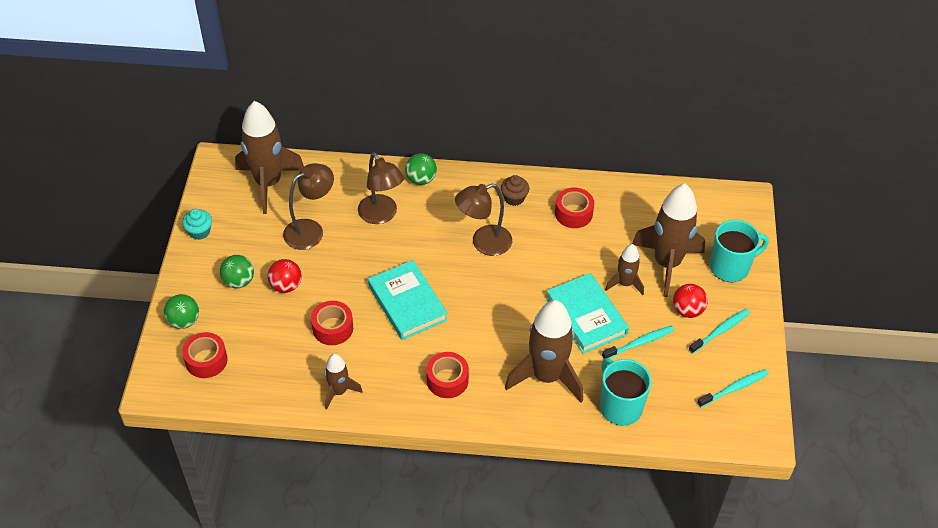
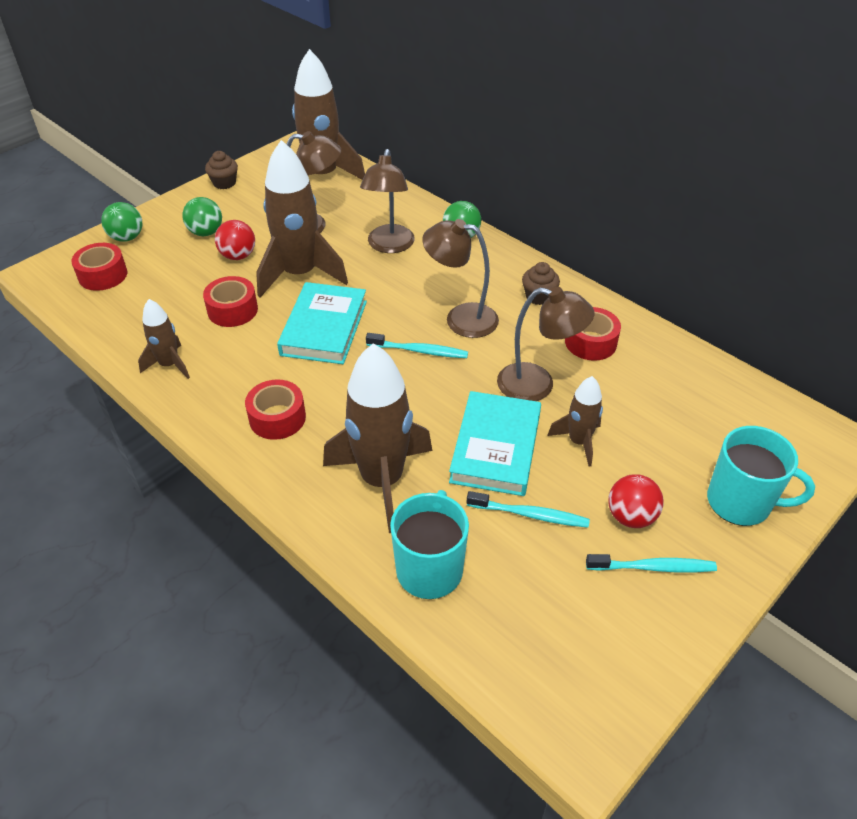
camera: 40 degrees right, 5 degrees down
(199, 231) = (224, 183): turquoise cupcake -> brown cupcake
(571, 262) = (537, 385): none -> brown lamp
(667, 263) = (655, 451): brown rocket -> brown rocket (300, 274)
(734, 388) = (604, 650): turquoise toothbrush -> turquoise toothbrush (419, 351)

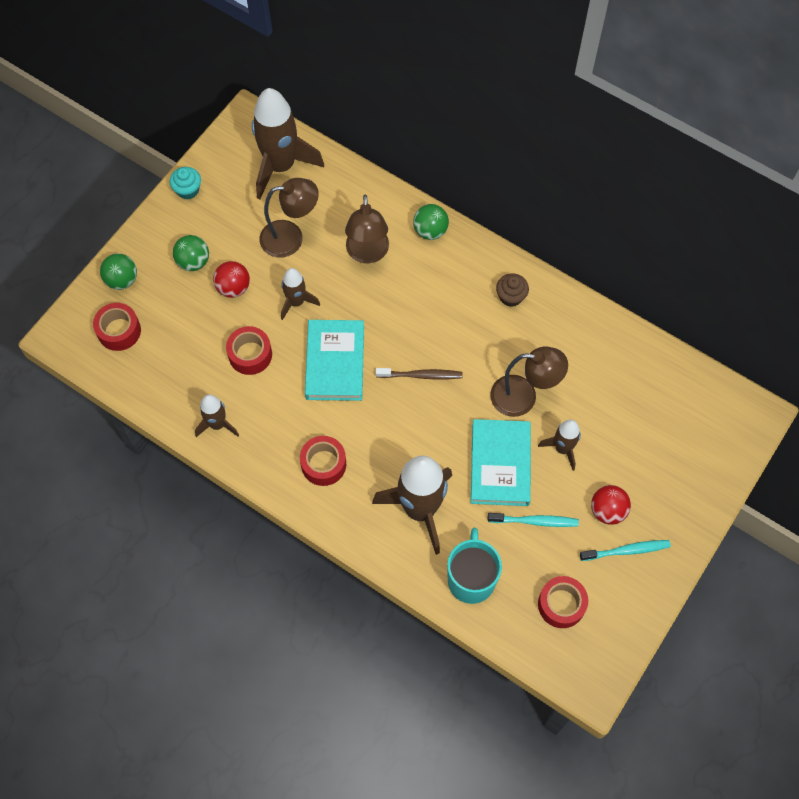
camera: 10 degrees left, 20 degrees up
(224, 183) = (188, 190): brown cupcake -> turquoise cupcake
(300, 274) = (296, 302): brown rocket -> brown rocket, size x0.52
(419, 351) = (421, 375): turquoise toothbrush -> brown toothbrush
(461, 318) = (448, 333): brown lamp -> none
(590, 342) = (561, 343): red tape -> red tape (561, 604)
(741, 502) = (686, 484): turquoise mug -> none

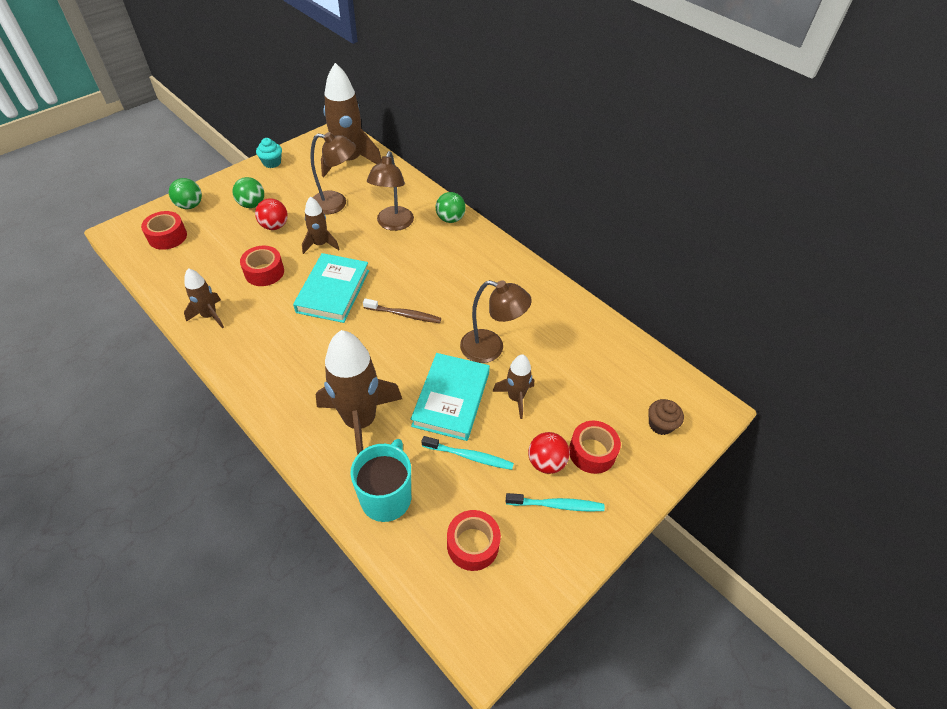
camera: 10 degrees right, 15 degrees down
(323, 464) = (287, 365): red tape -> red tape (592, 452)
(511, 296) = (503, 274): brown cupcake -> brown cupcake (660, 424)

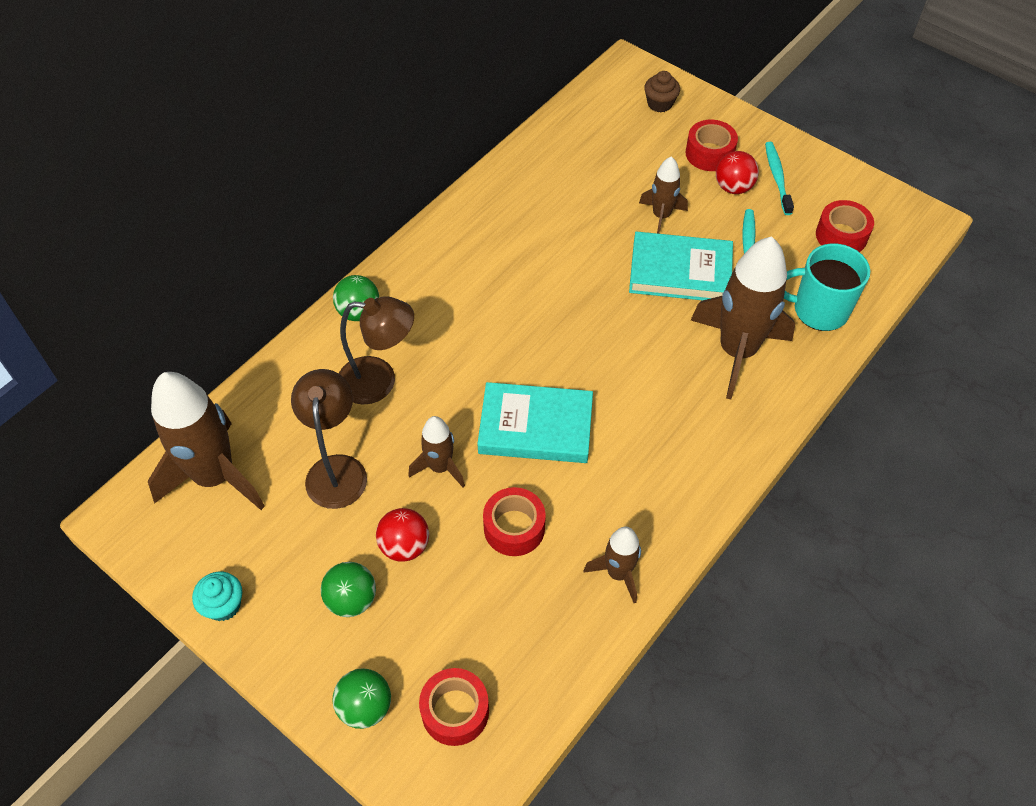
camera: 95 degrees left, 5 degrees up
(404, 314) = (561, 337): brown toothbrush -> none
(491, 349) = (596, 243): brown lamp -> none

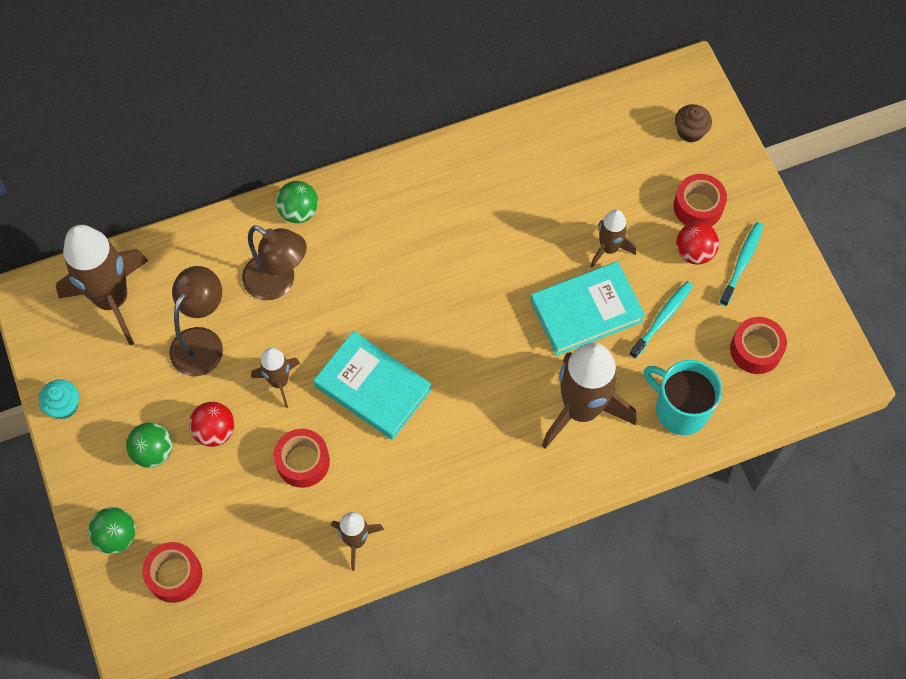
camera: 30 degrees right, 10 degrees up
(680, 272) = (586, 311): turquoise book -> turquoise book turned 60 degrees counterclockwise

